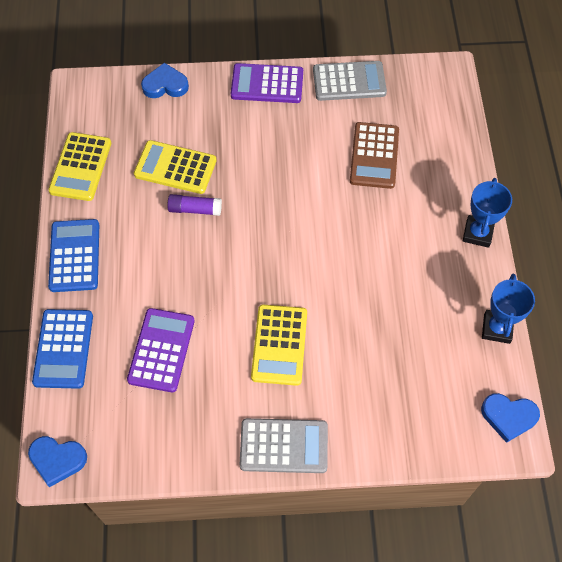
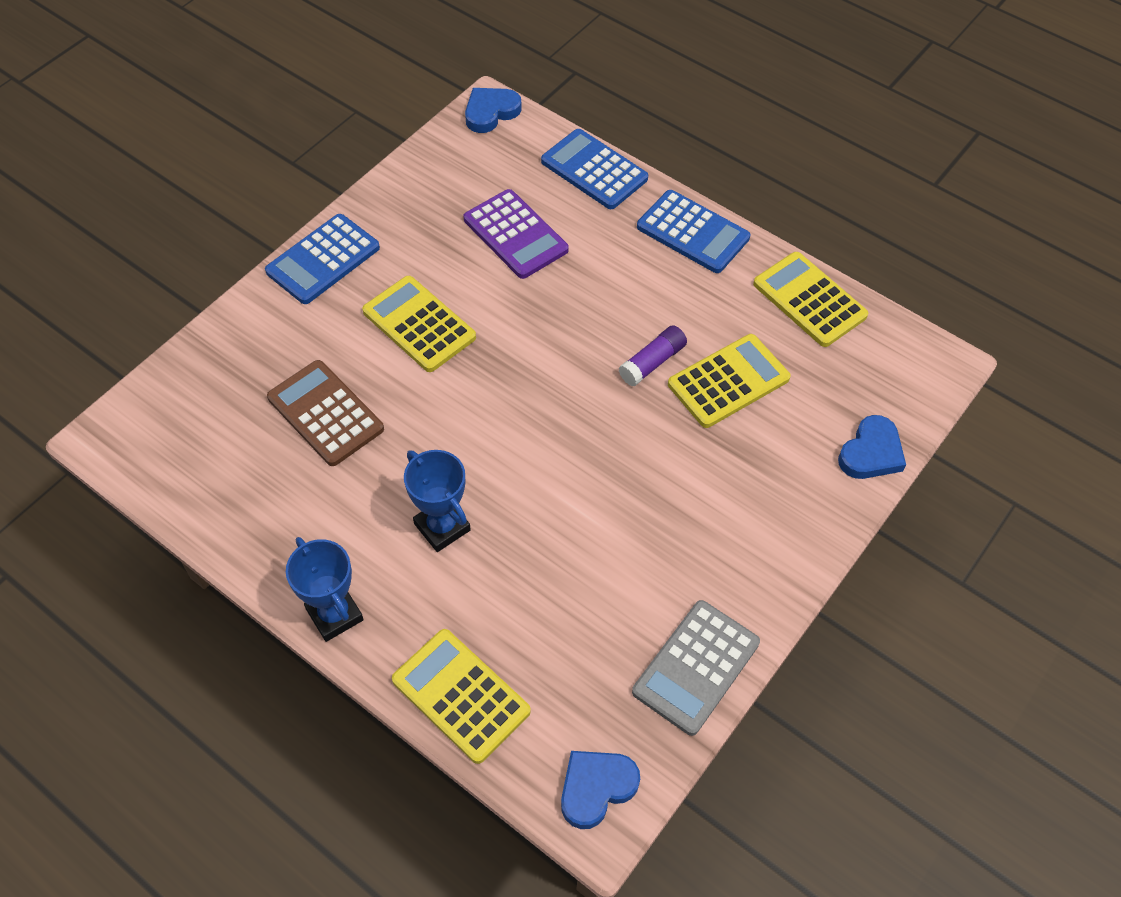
camera: 130 degrees right, 5 degrees down
(267, 84) = (777, 564): purple calculator -> none
(284, 446) = (323, 260): grey calculator -> blue calculator
(374, 156) = (551, 596): brown calculator -> brown calculator (325, 413)
(455, 154) = (461, 695): none -> yellow calculator
(496, 328) = (216, 526): blue trophy -> blue trophy (442, 527)
(508, 417) = (131, 452): blue heart -> blue heart (596, 788)

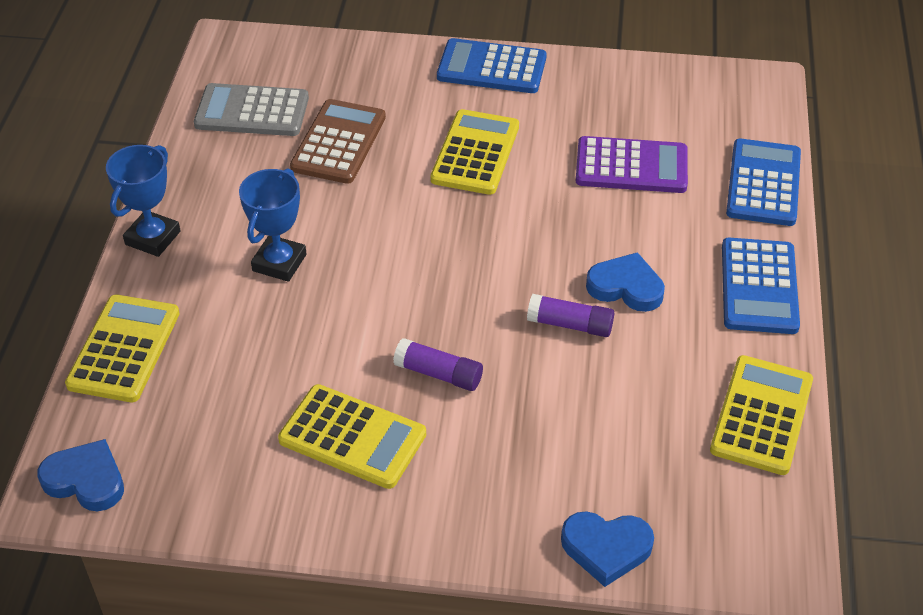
camera: 60 degrees right, 10 degrees down
(491, 112) = (759, 86): blue heart -> blue heart (626, 287)
(515, 235) = (631, 166): purple calculator -> purple calculator turned 105 degrees counterclockwise
(646, 472) = (439, 374): none -> purple glue stick
(696, 667) = (250, 502): grey calculator -> grey calculator (252, 111)
(728, 381) = (597, 392): yellow calculator -> yellow calculator (352, 437)

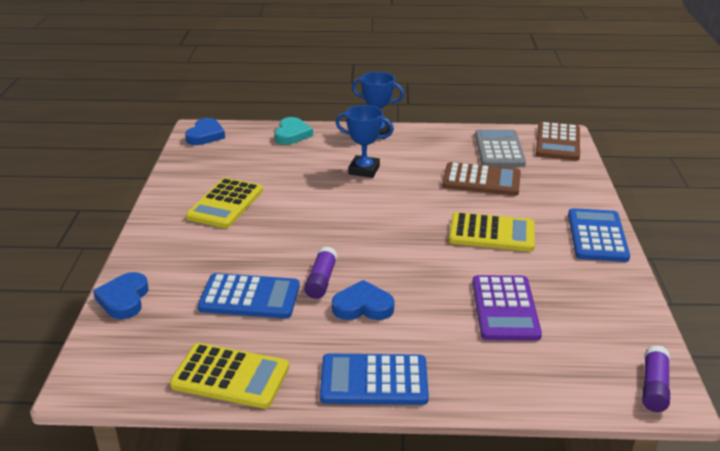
camera: 85 degrees right, 15 degrees down
(124, 349) = (292, 134): yellow calculator -> turquoise heart
(246, 52) = (557, 142): none -> brown calculator
(439, 374) = (274, 230): purple glue stick -> purple glue stick (654, 387)
(626, 287) = (363, 306): blue heart -> blue heart turned 105 degrees counterclockwise
(763, 183) = (511, 389): blue calculator -> blue calculator (249, 297)

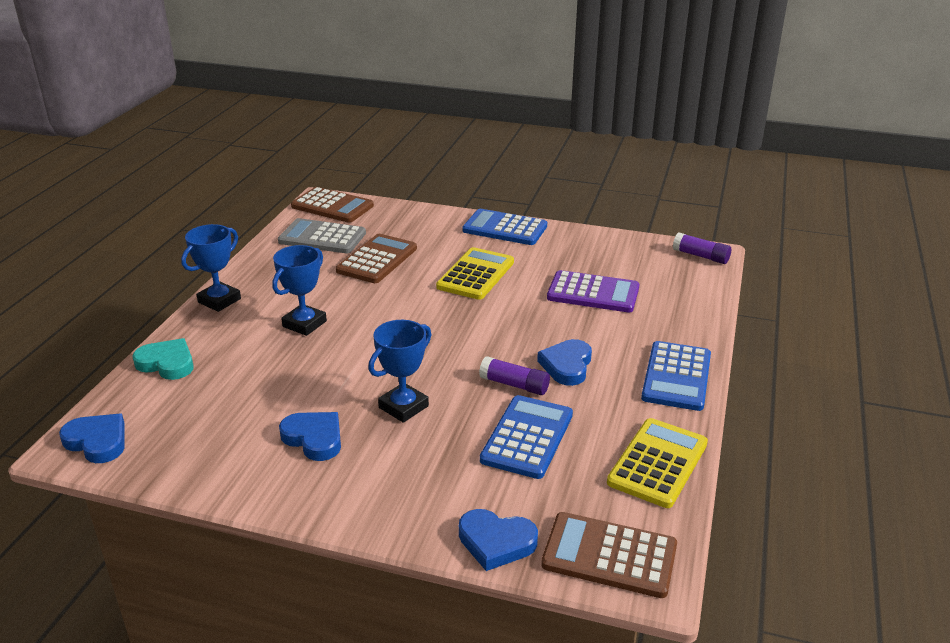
camera: 75 degrees left, 0 degrees up
(111, 357) = (609, 555): none -> brown calculator
(225, 204) = (314, 438): yellow calculator -> blue heart
(272, 232) = (403, 407): none -> blue trophy

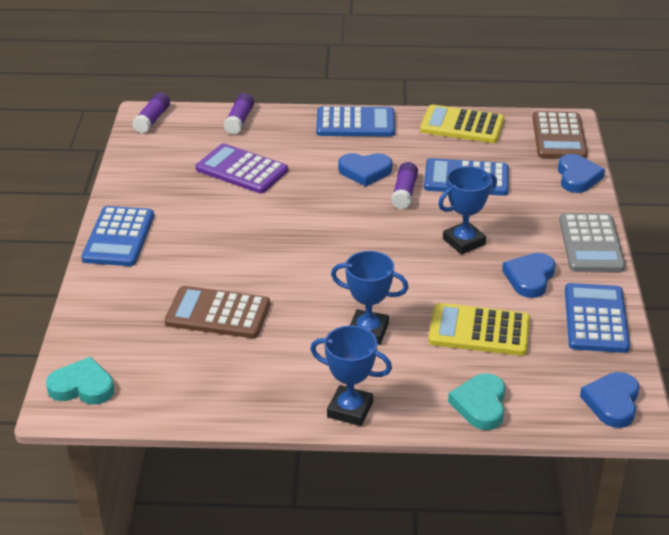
camera: 105 degrees left, 5 degrees up
(216, 468) = (596, 319): none -> blue calculator
(322, 237) = (174, 371): grey calculator -> grey calculator (591, 244)
(332, 206) = (82, 387): brown calculator -> turquoise heart
(403, 407) = (464, 241): blue trophy -> blue trophy turned 60 degrees counterclockwise
(476, 275) = (229, 240): yellow calculator -> yellow calculator (479, 331)
(593, 293) = (242, 170): purple calculator -> purple calculator turned 60 degrees counterclockwise
(693, 302) = (239, 120): none -> purple glue stick

